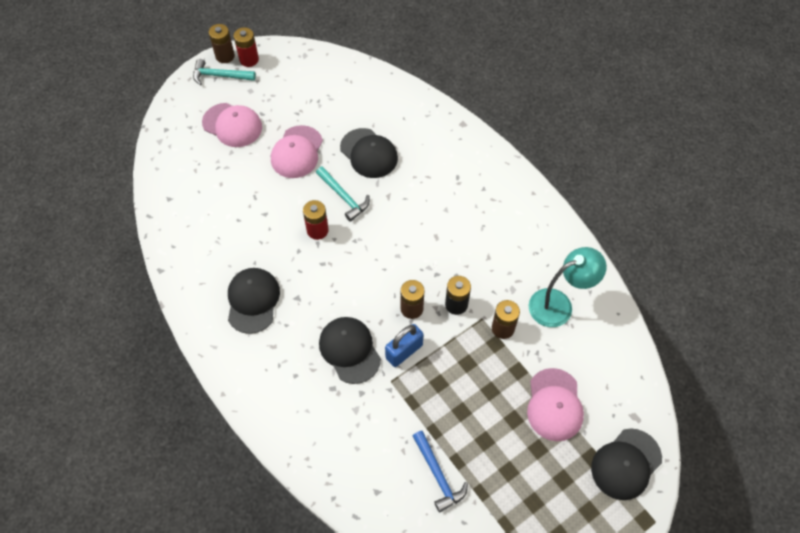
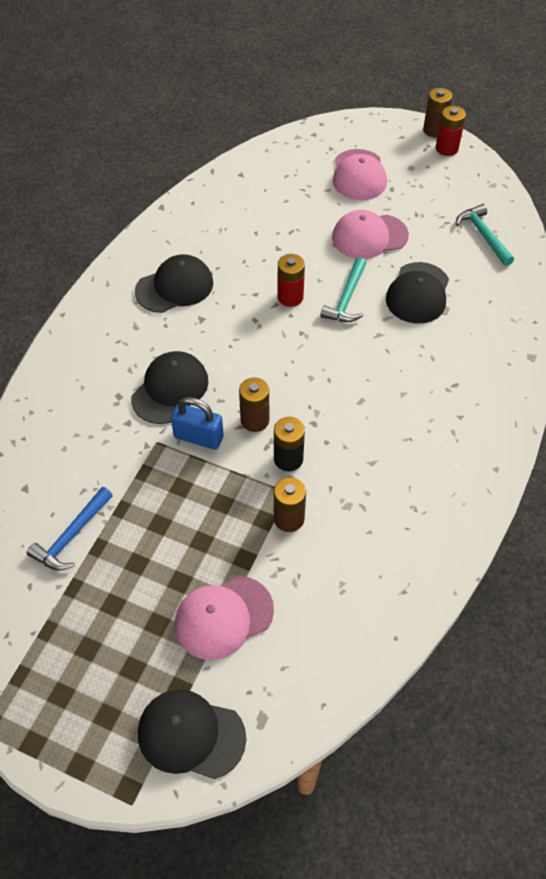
camera: 60 degrees right, 5 degrees down
(220, 76) = (407, 138): turquoise hammer -> turquoise hammer (483, 235)
(559, 304) = (361, 564): turquoise lamp -> none

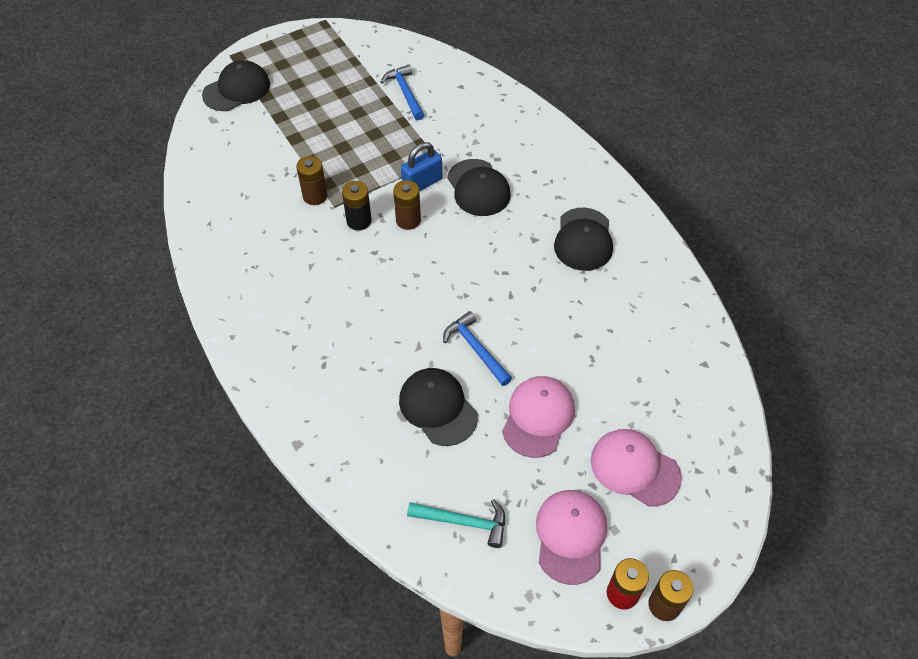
camera: 125 degrees right, 0 degrees up
(223, 617) = (284, 133): pink cap -> pink cap (570, 536)
(290, 297) = (510, 310): red battery -> none
(347, 298) = (476, 349): turquoise hammer -> blue hammer

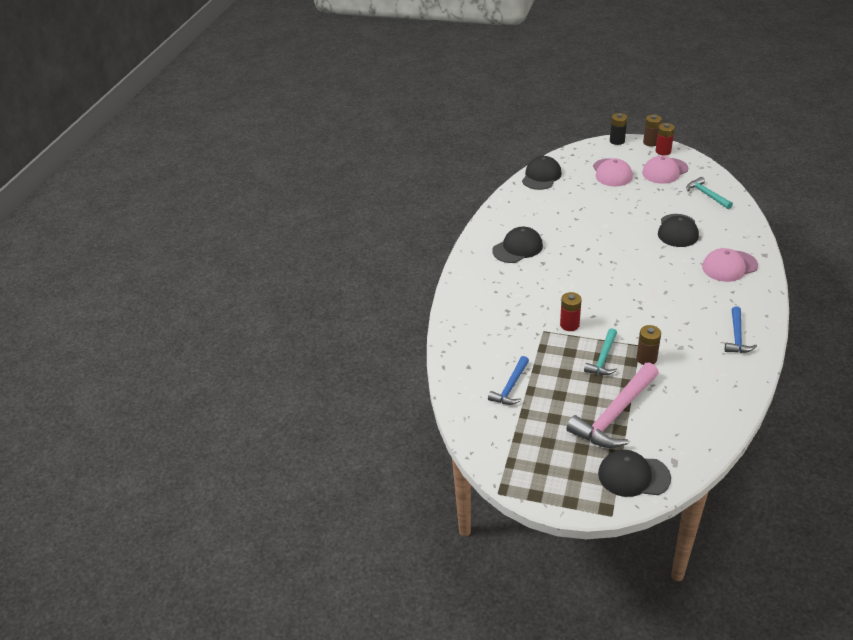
camera: 130 degrees left, 15 degrees down
(294, 126) = (615, 415): none -> pink hammer
(354, 170) = (603, 358): none -> turquoise hammer
(359, 221) = (632, 328): black battery -> black battery (617, 141)
(408, 220) = (602, 311): brown battery -> none
(422, 183) = (569, 325): blue padlock -> red battery
(476, 349) = (633, 239): blue hammer -> blue hammer (737, 336)
(478, 188) = (539, 302): black cap -> black cap (541, 176)
(538, 417) = (633, 205): pink cap -> pink cap (729, 266)

